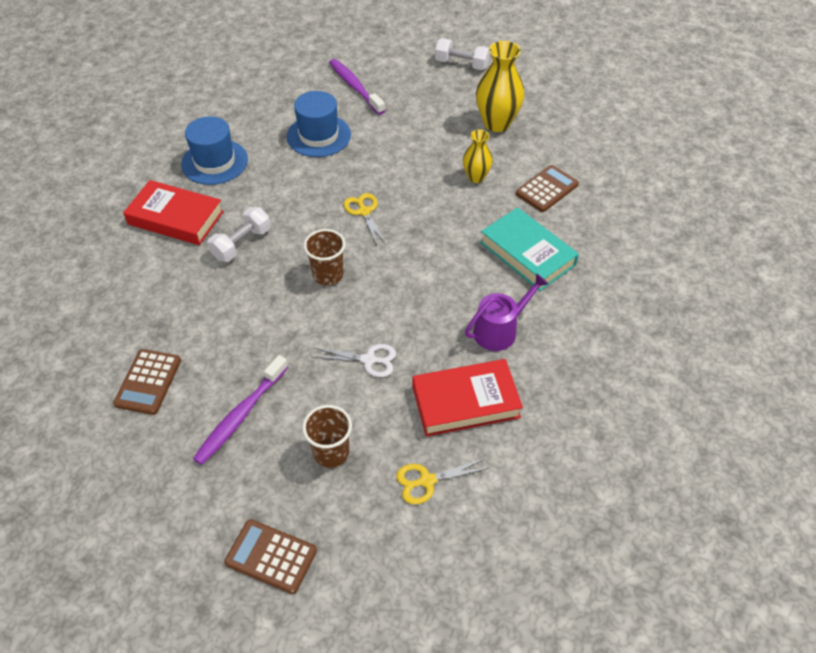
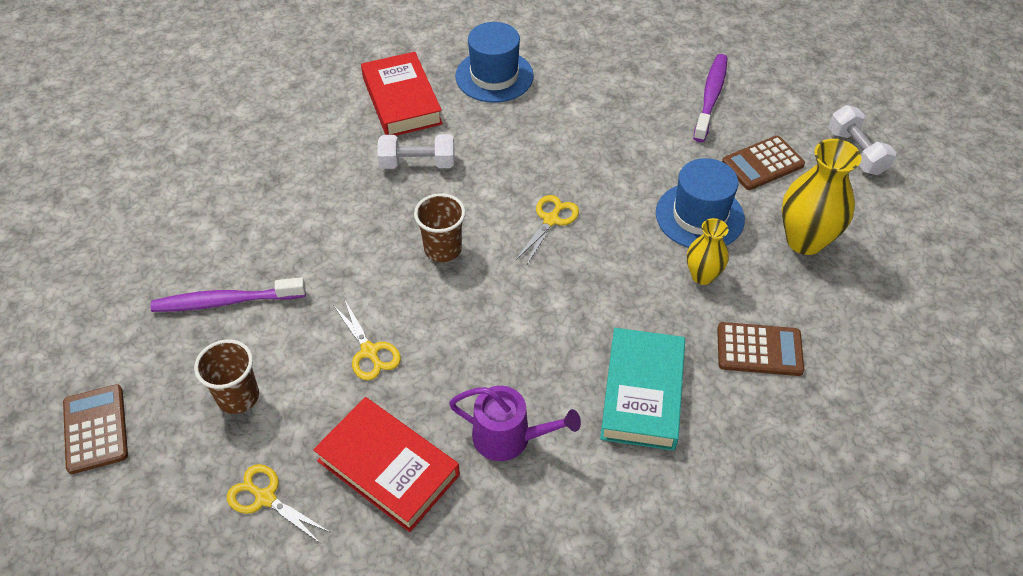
camera: 50 degrees right, 0 degrees up
(148, 382) = (210, 215): brown calculator -> brown calculator (762, 164)
(318, 135) = (611, 118): blue hat -> blue hat (699, 216)
(368, 360) = (369, 351): white scissors -> yellow scissors

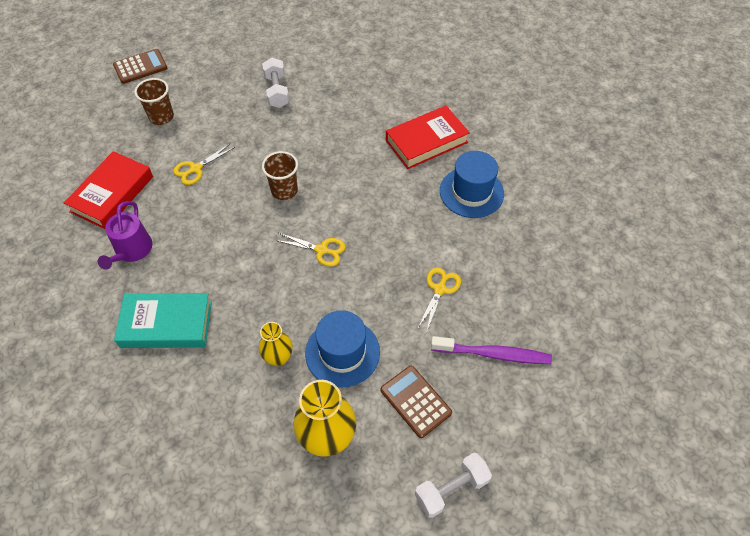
camera: 80 degrees right, 5 degrees up
(227, 301) = (229, 95): purple toothbrush -> none
(265, 498) = (95, 144): yellow scissors -> yellow scissors (440, 289)
(417, 163) = (363, 162): white dumbbell -> white dumbbell (277, 91)
(759, 350) = (208, 402): brown calculator -> none

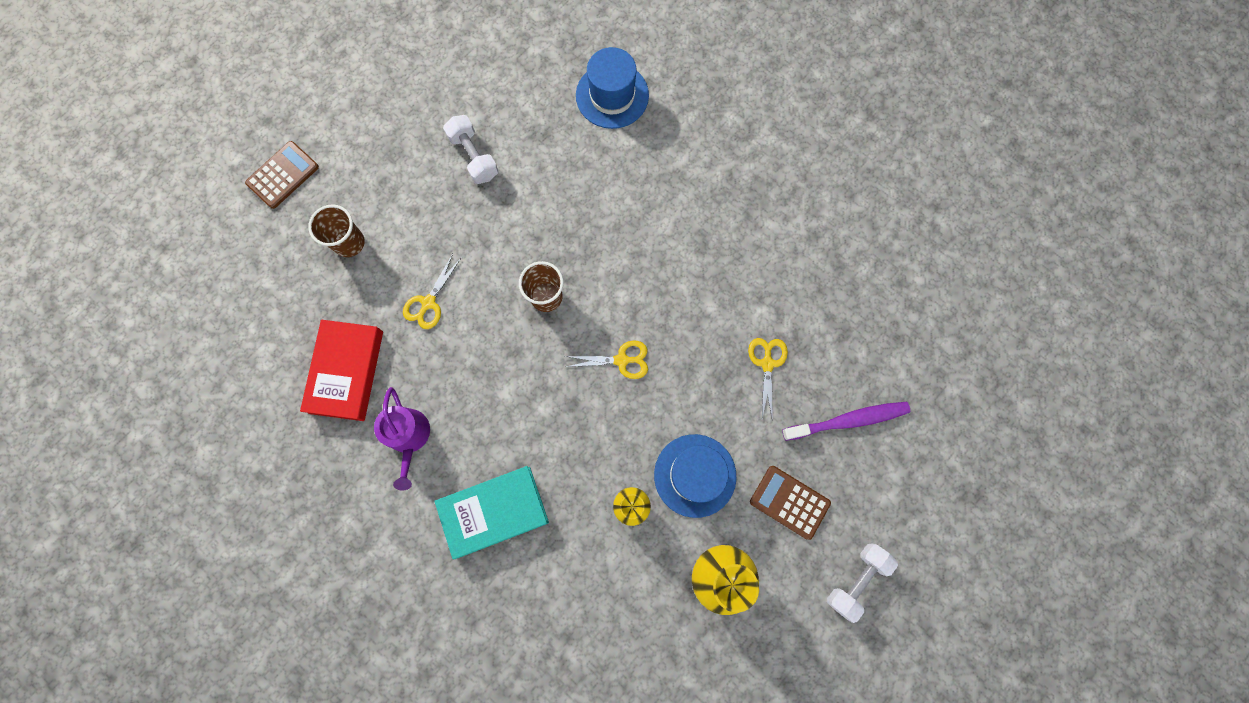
camera: 20 degrees left, 20 degrees up
(426, 141) = (682, 172): red book -> none
(471, 192) = (757, 226): blue hat -> blue hat (612, 95)

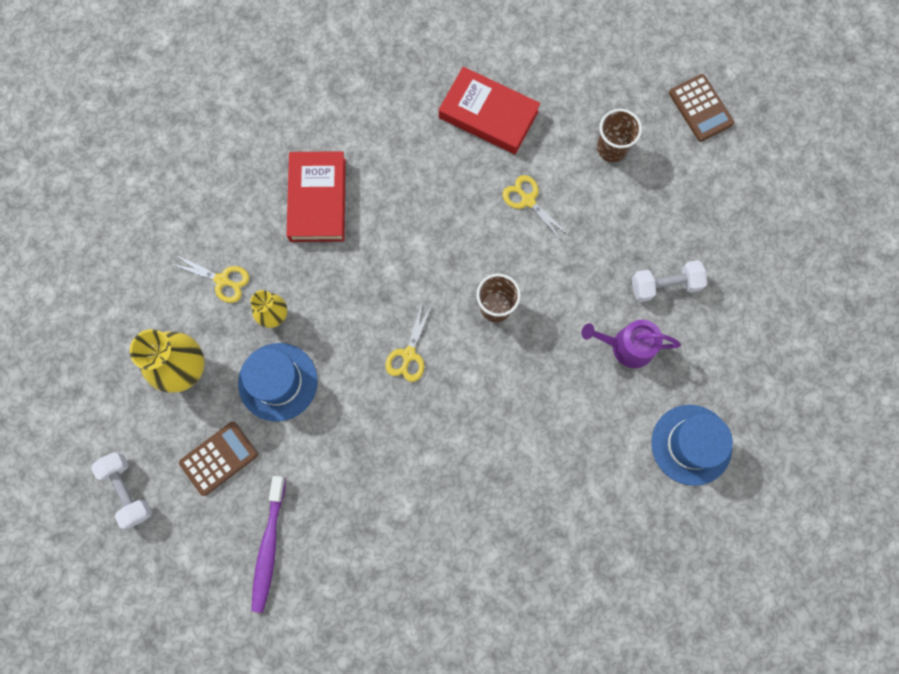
camera: 110 degrees right, 0 degrees up
(409, 437) = (410, 150): purple watering can -> purple watering can (627, 346)
(494, 511) = (318, 200): turquoise book -> red book
(767, 363) = (353, 491): yellow scissors -> yellow scissors (222, 280)

